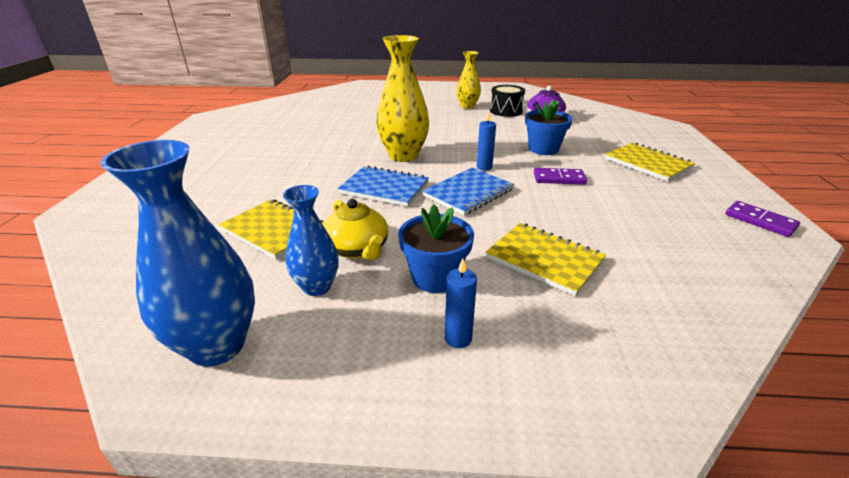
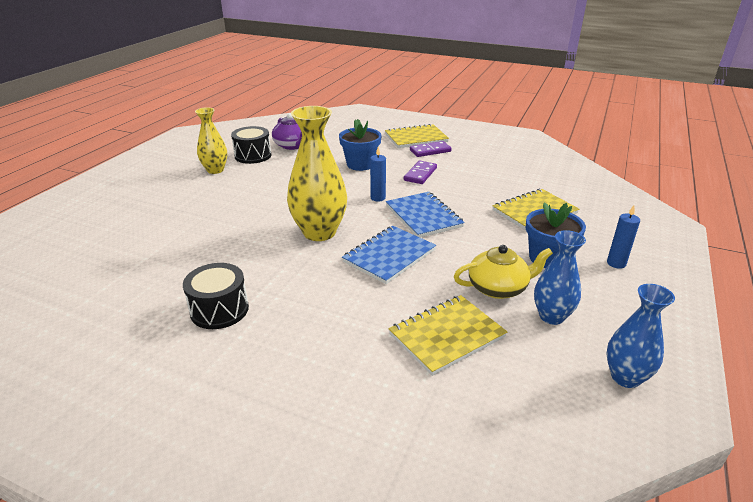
camera: 70 degrees left, 0 degrees up
(217, 345) = (625, 377): blue vase -> blue vase, size x0.61
(289, 147) = (219, 310): none -> black drum
(760, 221) = (509, 137): purple domino -> purple domino (430, 151)

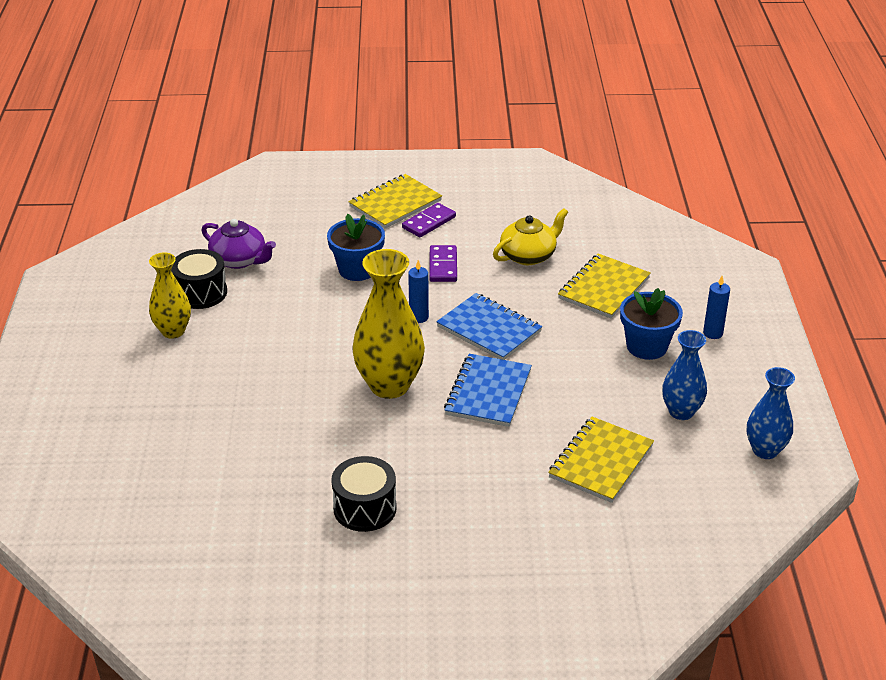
camera: 25 degrees left, 5 degrees up
(498, 288) = (618, 396): yellow teapot -> yellow teapot (529, 255)

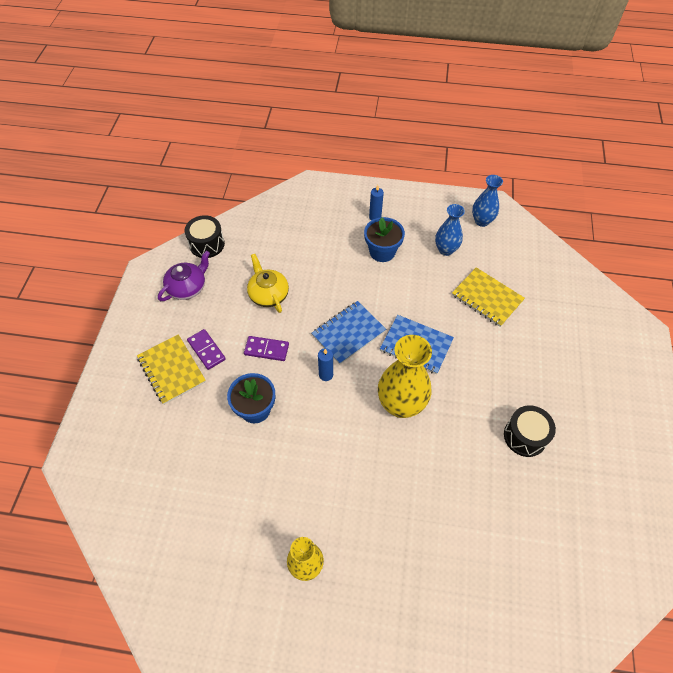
camera: 80 degrees left, 20 degrees up
(200, 292) = (255, 538): black drum -> black drum (207, 244)
(239, 260) = (216, 502): purple teapot -> purple teapot (187, 287)
(603, 288) = (317, 260): yellow notebook -> none

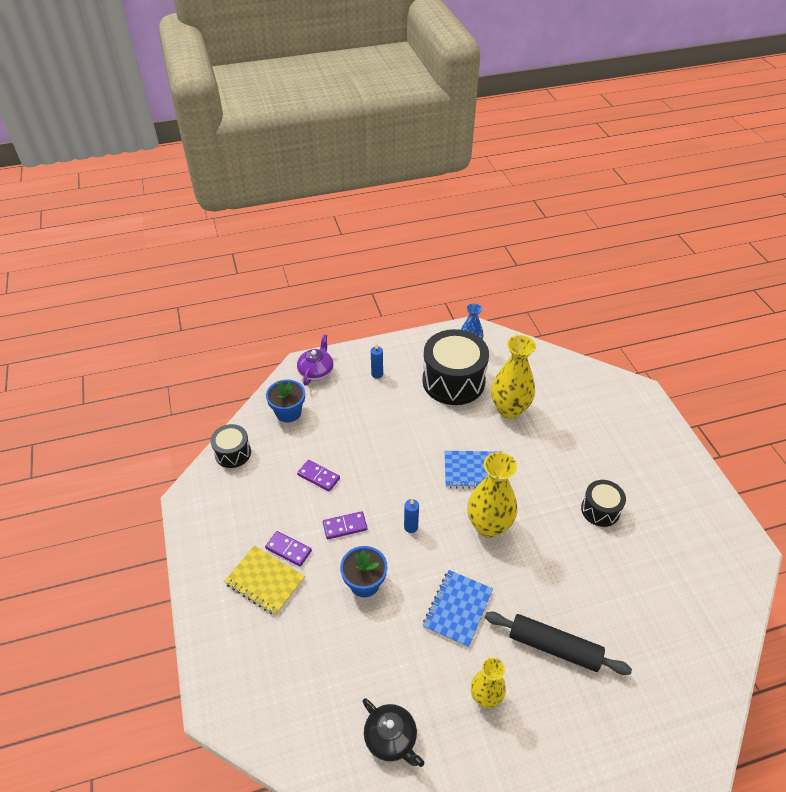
camera: 25 degrees left, 10 degrees down
(187, 287) = (237, 499): purple teapot -> purple teapot (316, 371)
(200, 561) = (391, 738): none -> black teapot
(268, 294) = (318, 477): yellow teapot -> purple domino
(348, 333) = (410, 483): blue notebook -> blue notebook (457, 609)
(382, 252) = (400, 402): blue flower pot -> blue flower pot (288, 412)
(398, 551) = (554, 647): none -> black rolling pin
(446, 250) = (453, 381): blue vase -> black drum
(487, 298) = (509, 409): yellow notebook -> yellow vase

